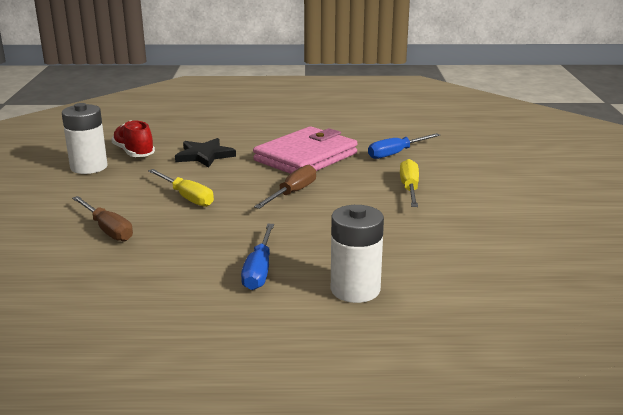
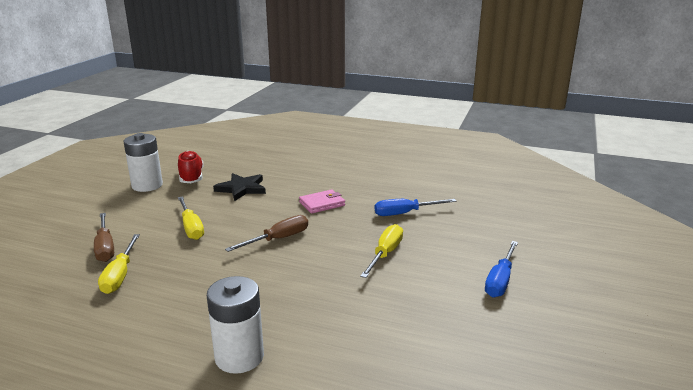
camera: 20 degrees right, 0 degrees up
(155, 250) = (120, 275): none -> yellow screwdriver
(259, 270) = (179, 315): blue screwdriver -> blue screwdriver (500, 280)
(305, 157) = (322, 204): pink wallet -> pink wallet, size x0.49

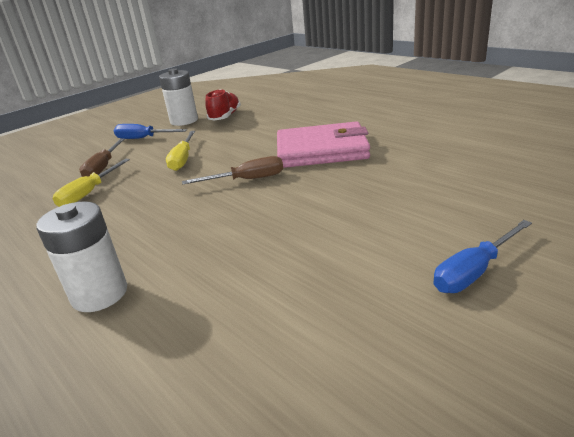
camera: 30 degrees right, 5 degrees up
(241, 189) = (258, 129): black star -> none
(322, 204) = (321, 150): pink wallet -> pink wallet, size x2.05
(385, 254) = (345, 211): yellow screwdriver -> none
(405, 213) = (406, 169): blue screwdriver -> blue screwdriver (143, 138)

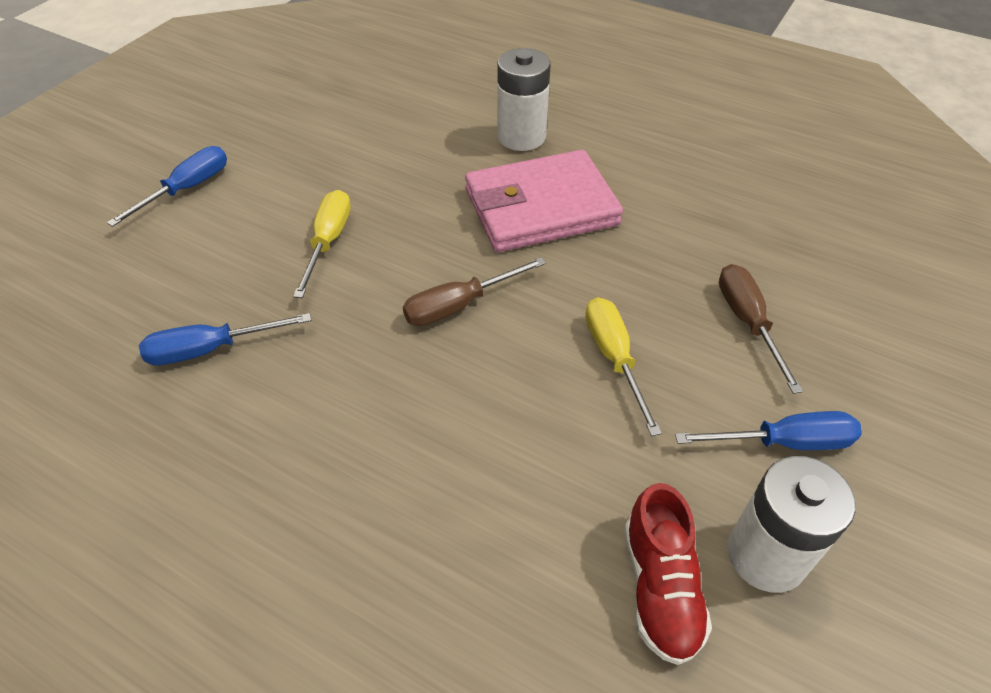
camera: 160 degrees right, 20 degrees up
(89, 193) = (693, 258): yellow screwdriver -> yellow screwdriver (328, 241)
(321, 150) = (354, 403): pink wallet -> pink wallet (541, 207)
(406, 169) = (211, 349): none -> blue screwdriver

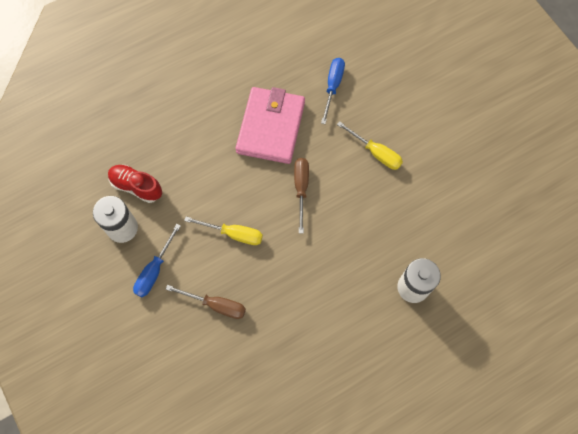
camera: 120 degrees right, 20 degrees up
(187, 189) = (452, 105): blue screwdriver -> none
(541, 207) = (346, 261): pink wallet -> pink wallet (270, 127)

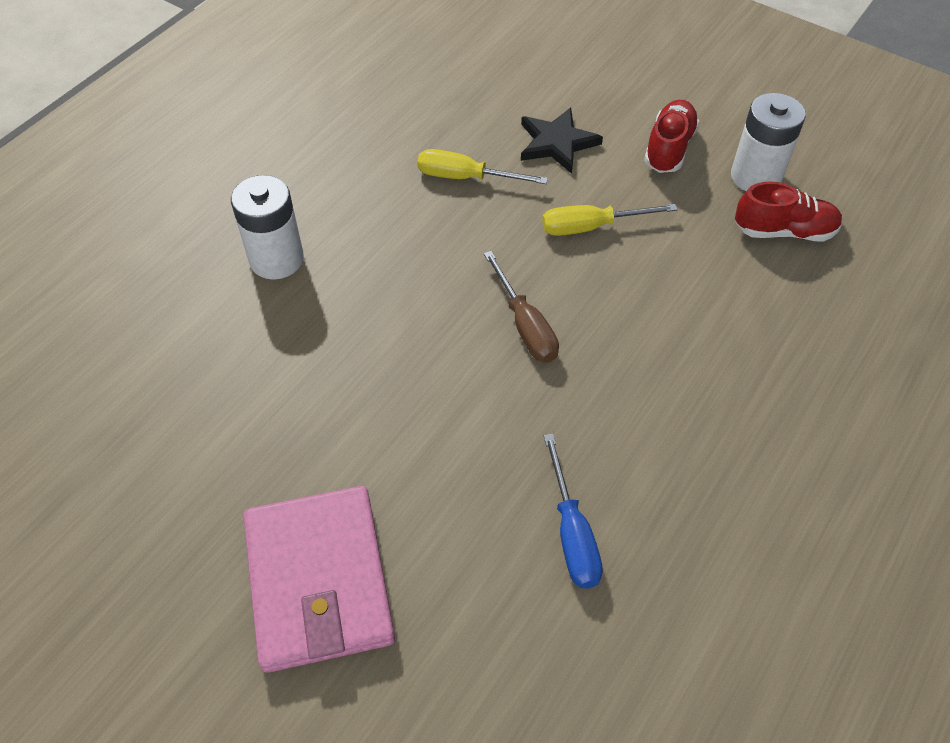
camera: 155 degrees right, 15 degrees down
(154, 270) = (669, 148): blue screwdriver -> red shoe
(216, 305) = (557, 143): brown screwdriver -> black star
(270, 127) = (641, 403): pink wallet -> pink wallet (319, 580)
(376, 153) = (422, 436): yellow screwdriver -> yellow screwdriver (465, 177)

